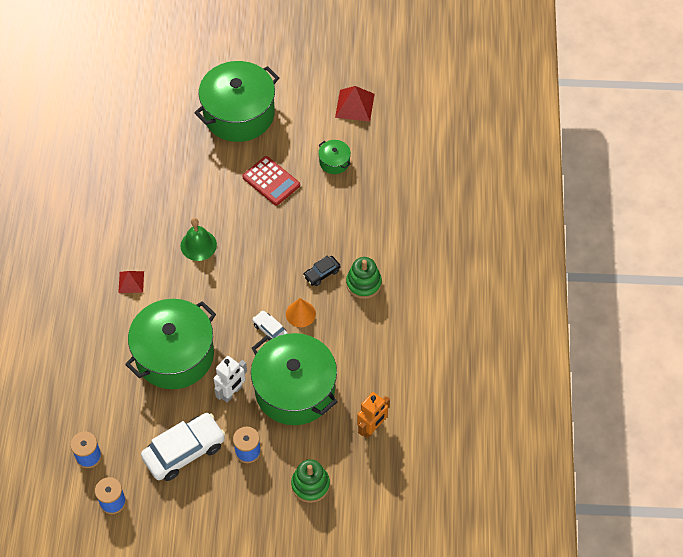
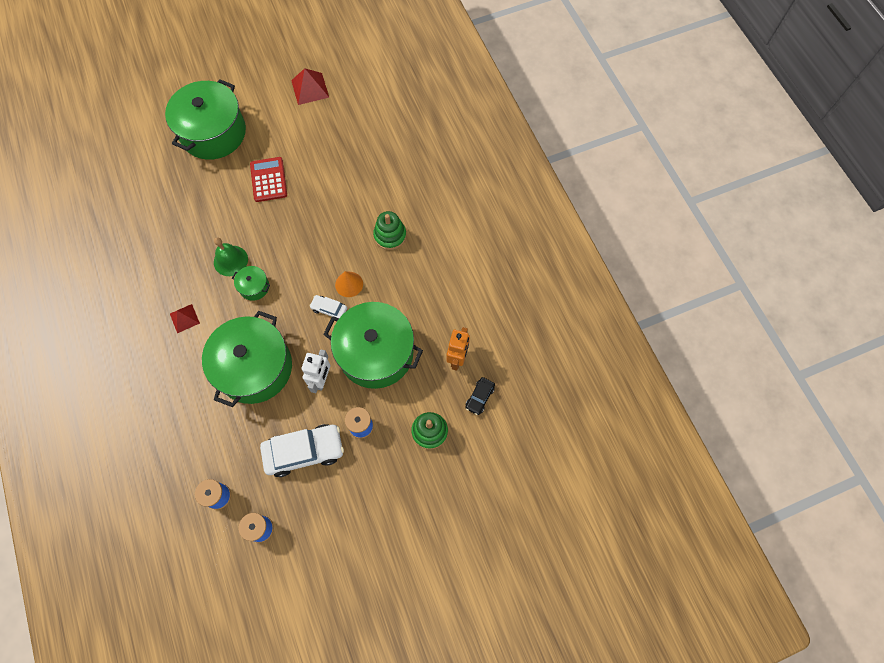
camera: 25 degrees left, 10 degrees up
(184, 451) = (304, 451): white car -> white car turned 45 degrees clockwise
(271, 181) = (269, 180): red calculator -> red calculator turned 120 degrees counterclockwise
(322, 273) = (350, 242): black car -> black car (479, 397)
(334, 162) = (315, 142): green pot -> green pot (254, 287)

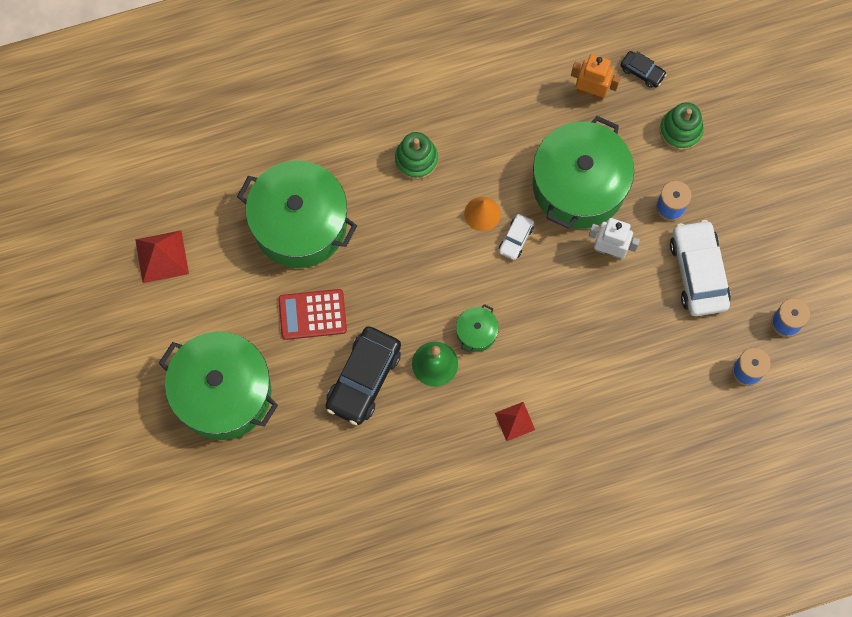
camera: 85 degrees left, 5 degrees up
(220, 215) = (364, 379): none -> black car
(255, 367) = (589, 331): green pot -> green pot (300, 224)

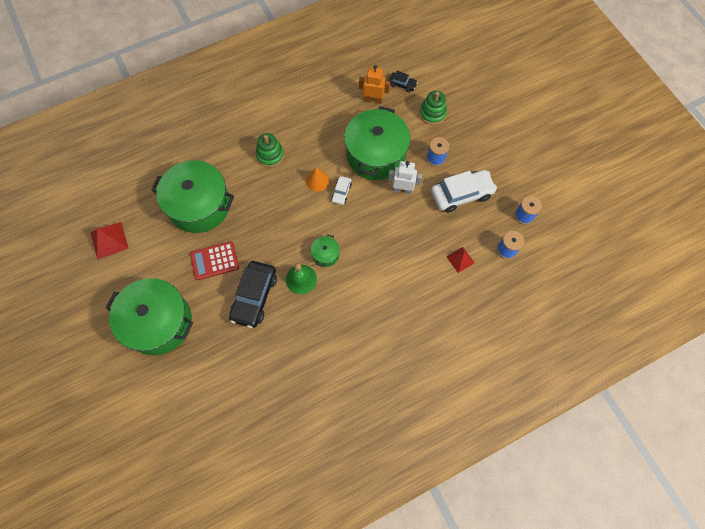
camera: 10 degrees left, 5 degrees down
(514, 421) = (360, 308): red pyramid -> red pyramid (460, 259)
(698, 272) = (461, 194): white car -> white car turned 90 degrees clockwise

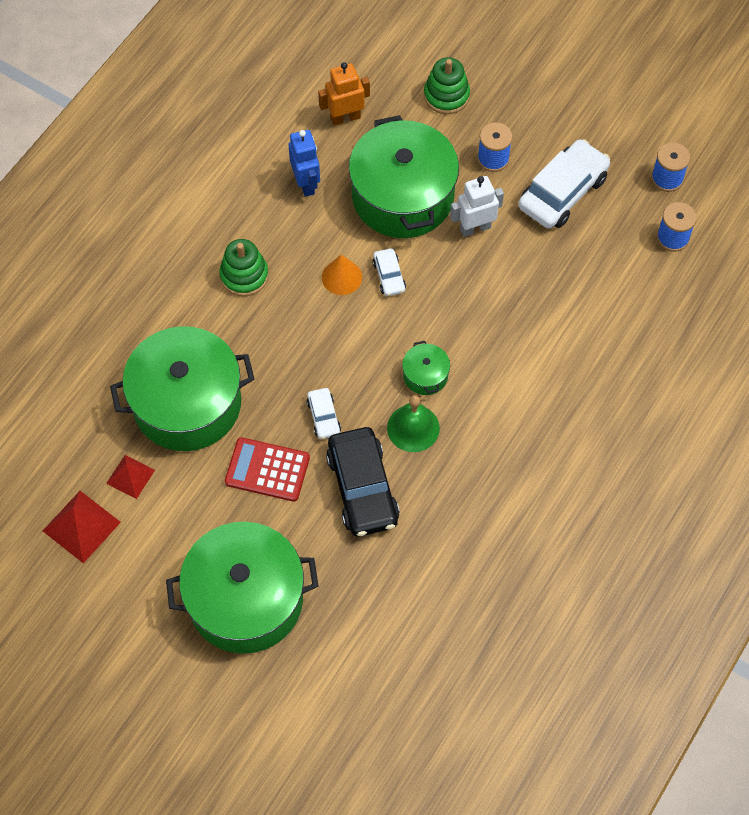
camera: 30 degrees left, 5 degrees down
(214, 261) = (267, 470): red calculator -> red calculator turned 60 degrees clockwise
(260, 248) = (324, 417): none -> white car
(331, 124) = (306, 183): none -> blue robot
(402, 84) = (373, 73): black car -> none
(460, 259) = (619, 284): red pyramid -> red pyramid (130, 476)

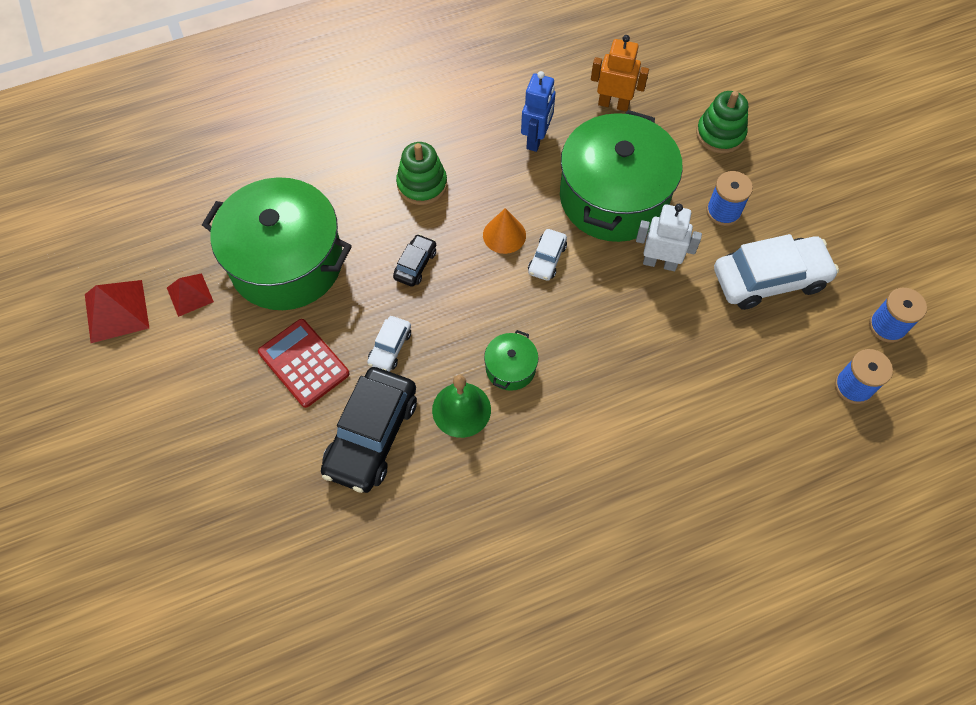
camera: 35 degrees right, 0 degrees up
(245, 599) = (188, 468): green pot -> none
(291, 342) = (415, 264): none -> black car

